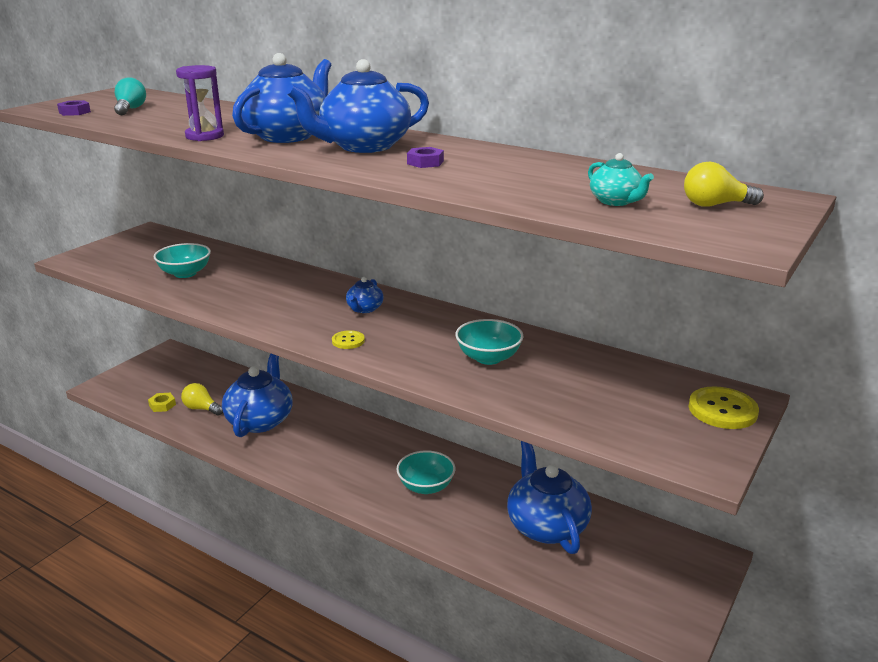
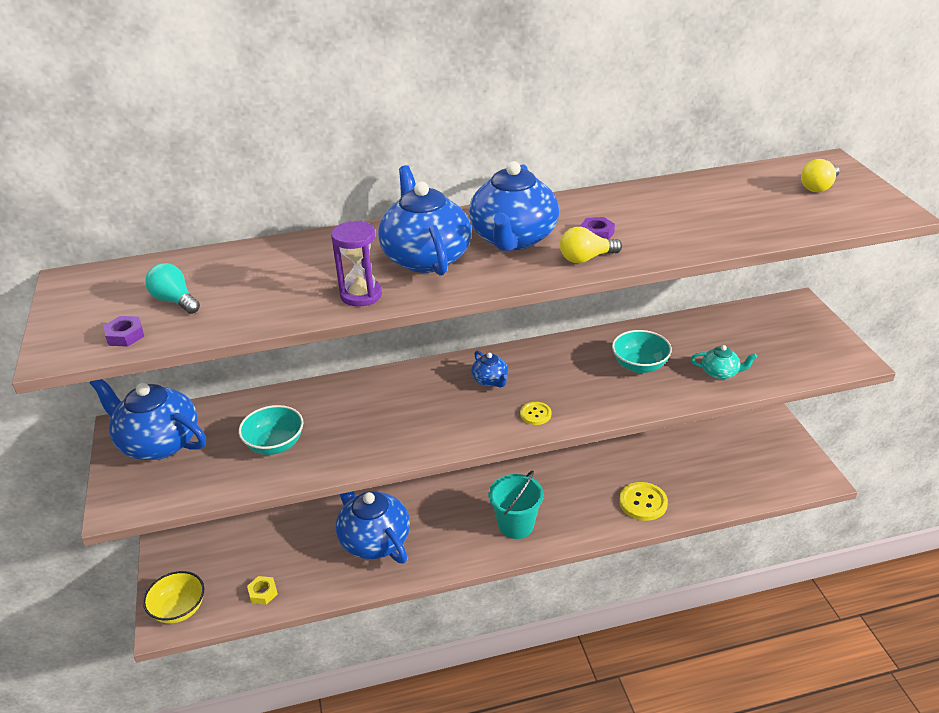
camera: 45 degrees left, 10 degrees up
(118, 385) = (179, 609): none -> yellow bowl
(202, 409) = (305, 568): yellow light bulb -> yellow light bulb (586, 258)
(354, 474) = (516, 525): none -> turquoise bucket
(426, 486) = (573, 496): turquoise bowl -> none
(546, 526) = (676, 466): blue teapot -> blue teapot (158, 443)
(616, 201) = (775, 211): turquoise teapot -> turquoise teapot (720, 373)
(722, 410) = (802, 319): yellow button -> yellow button (643, 502)

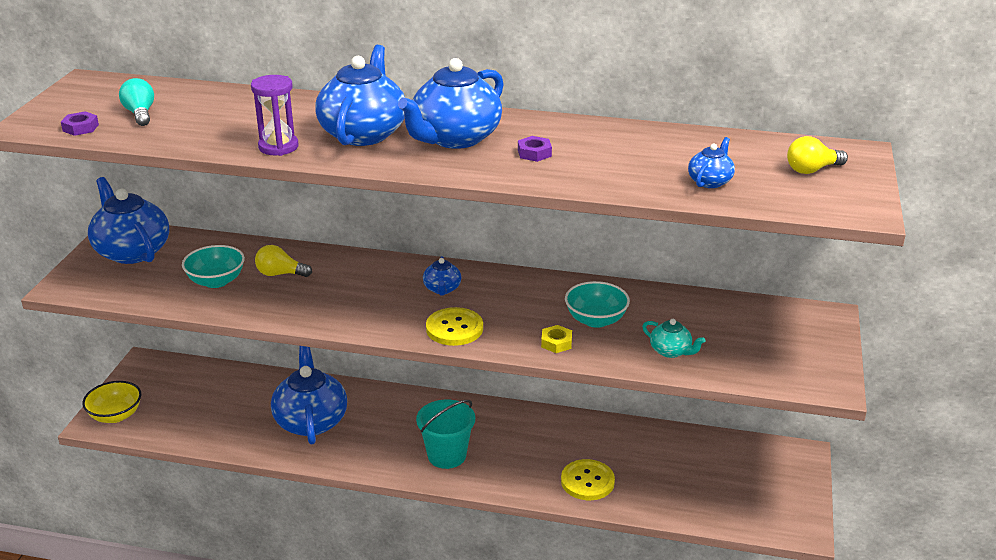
camera: 25 degrees right, 5 degrees down
(263, 593) = (188, 428): yellow nut -> yellow nut (556, 343)
(535, 414) = (454, 328): yellow button -> yellow button, size x1.75
(586, 258) = (498, 170): yellow light bulb -> yellow light bulb (280, 274)
(761, 219) = (710, 181): none -> blue teapot

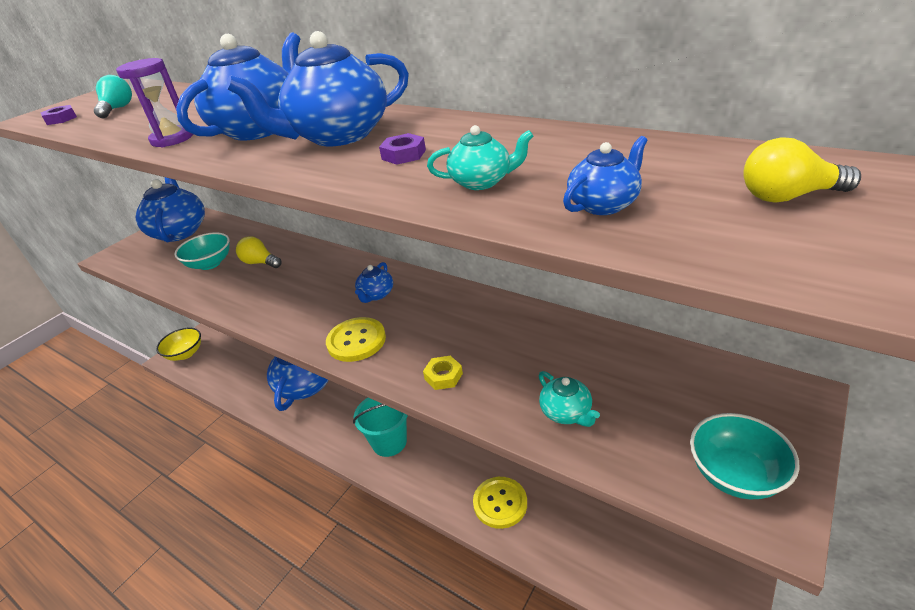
camera: 25 degrees right, 5 degrees up
(596, 320) = (501, 353): turquoise bowl -> turquoise bowl (735, 474)
(617, 171) = (482, 182): none -> turquoise teapot

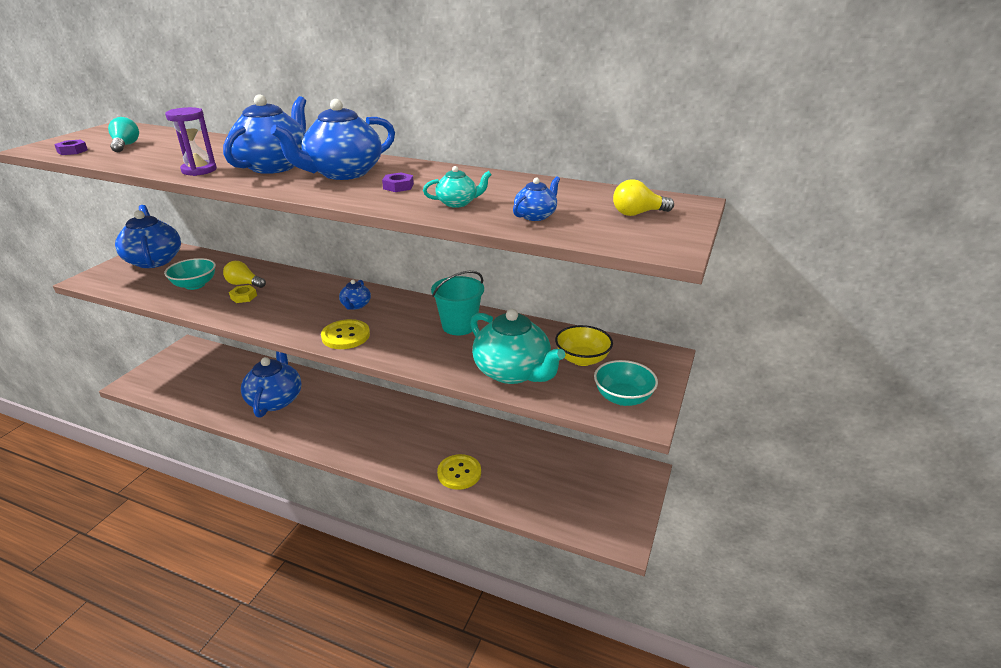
camera: 15 degrees left, 5 degrees down
(185, 354) = (145, 380): yellow bowl -> yellow bowl (582, 359)
(389, 442) = (360, 438): turquoise bucket -> turquoise bucket (459, 326)
(443, 376) = (420, 355): yellow nut -> yellow nut (243, 297)
(566, 413) = (513, 372): turquoise teapot -> turquoise teapot, size x2.12

